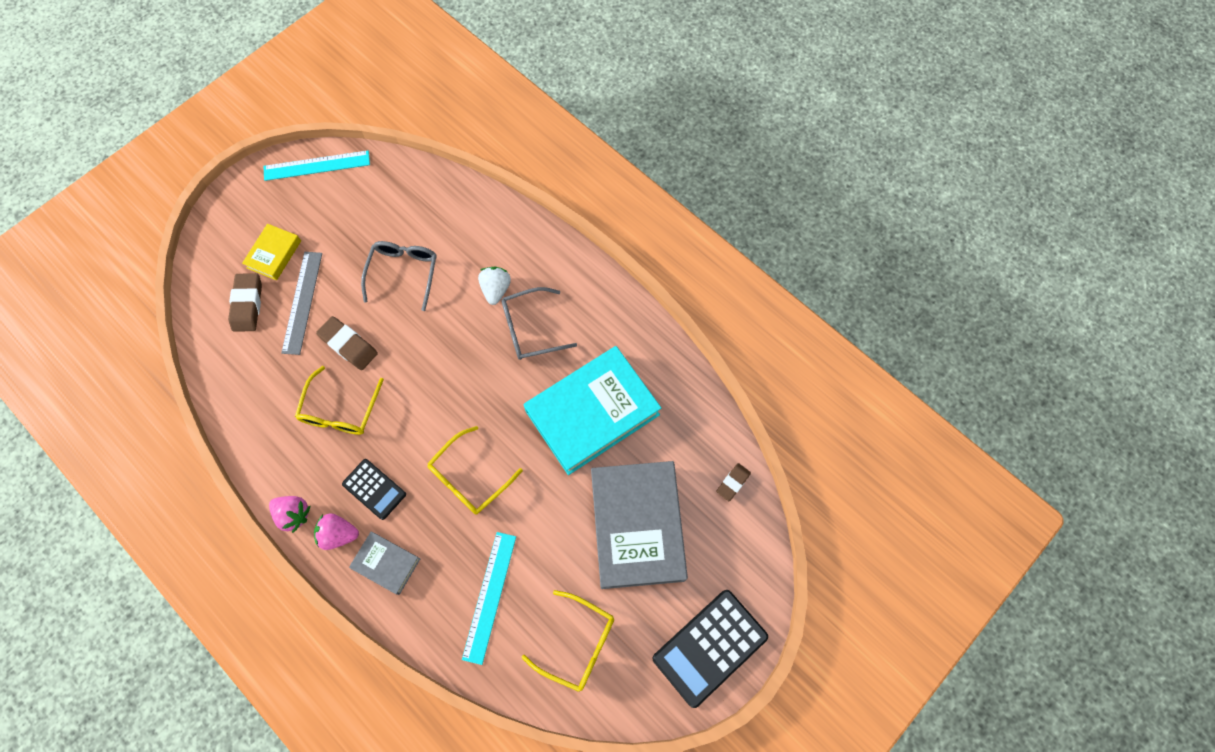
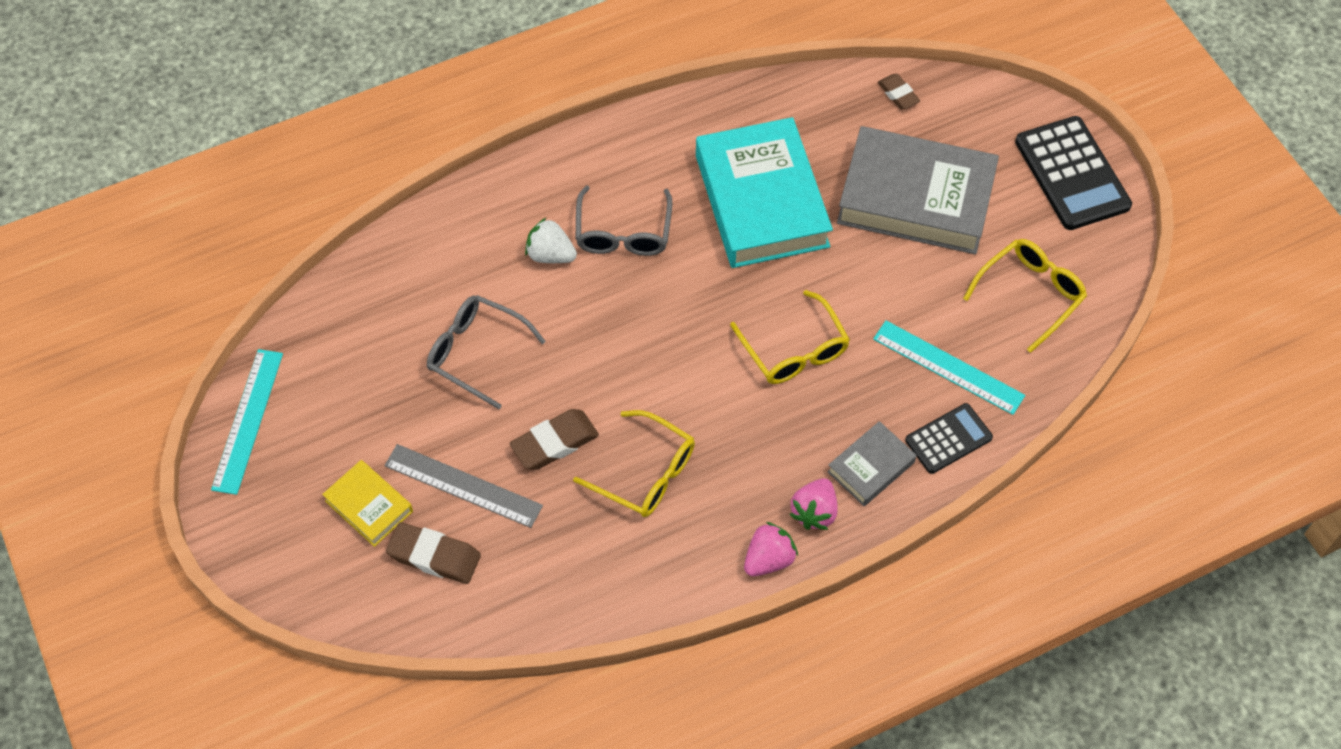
camera: 70 degrees left, 10 degrees down
(374, 489) = (769, 458): black calculator -> black calculator (948, 439)

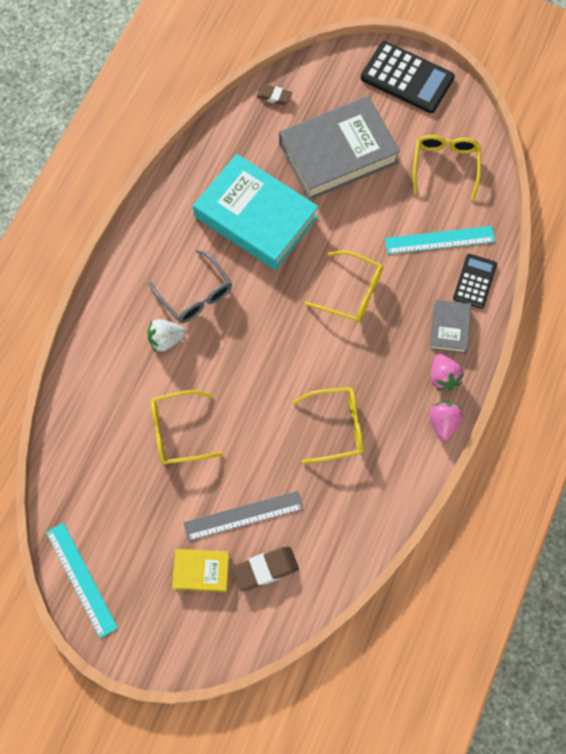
camera: 40 degrees left, 10 degrees up
(476, 353) = (178, 432): grey glasses -> yellow glasses
(554, 443) = (271, 449): brown eraser -> none

